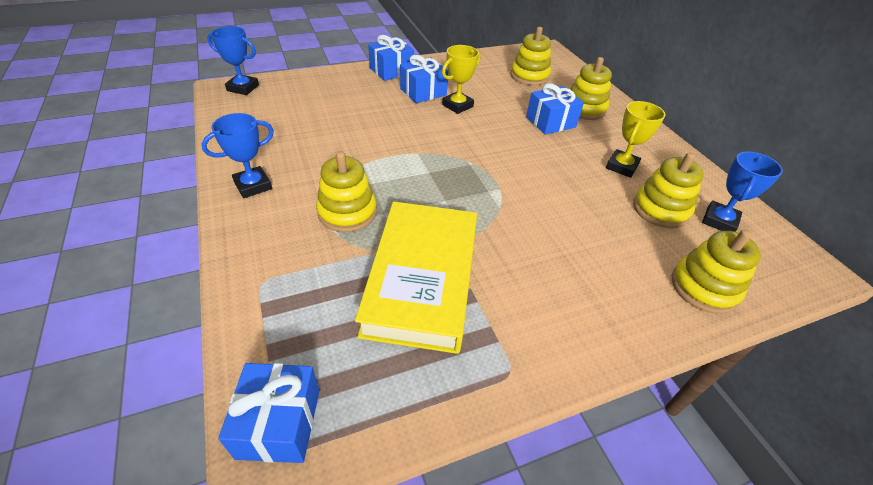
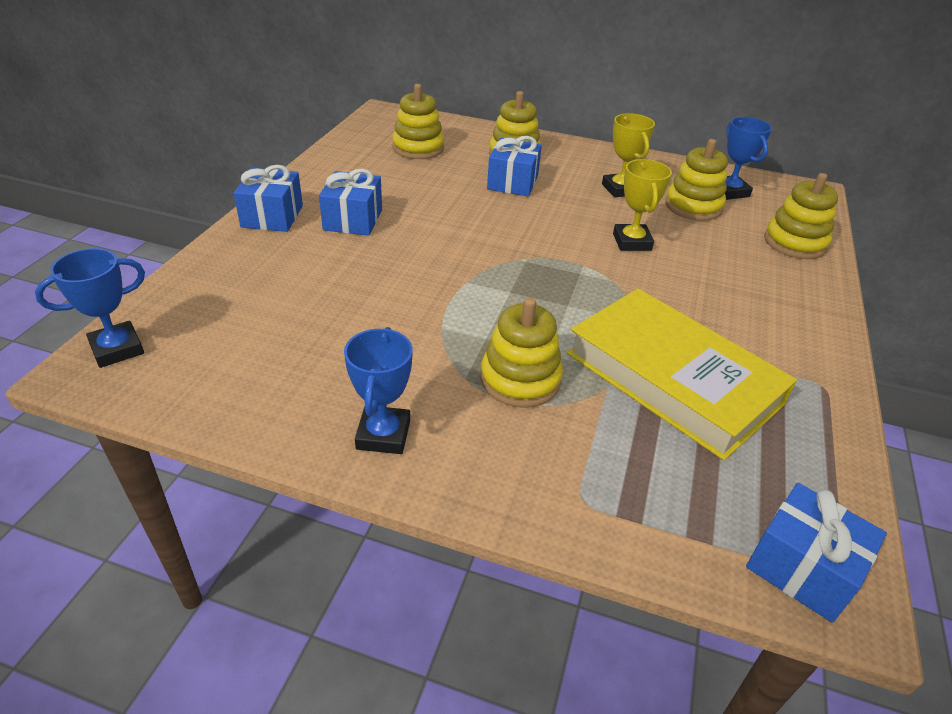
camera: 50 degrees left, 5 degrees down
(457, 106) = (412, 214): yellow trophy -> yellow trophy (632, 242)

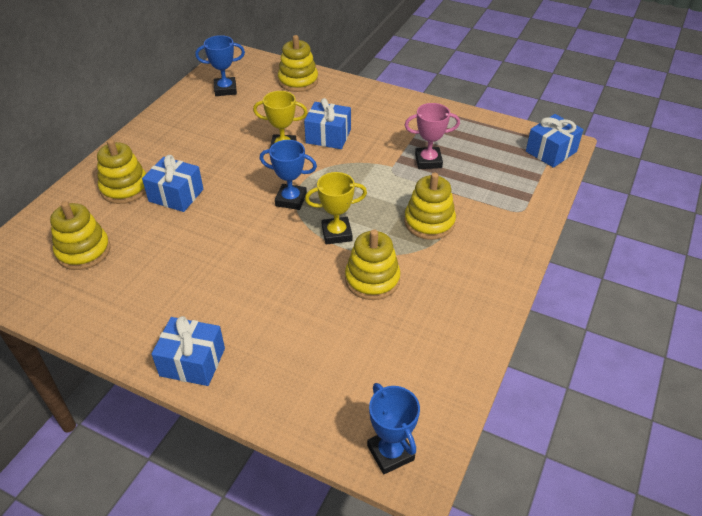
camera: 80 degrees left, 5 degrees up
(353, 220) = (214, 301): blue gift -> blue gift (328, 136)
(383, 434) = (479, 287): blue trophy -> blue trophy (291, 200)
(620, 189) = (206, 139): yellow trophy -> yellow trophy (336, 233)
(672, 378) = (428, 161): yellow book -> pink trophy
(693, 206) = (242, 110): yellow stacking toy -> yellow stacking toy (372, 279)

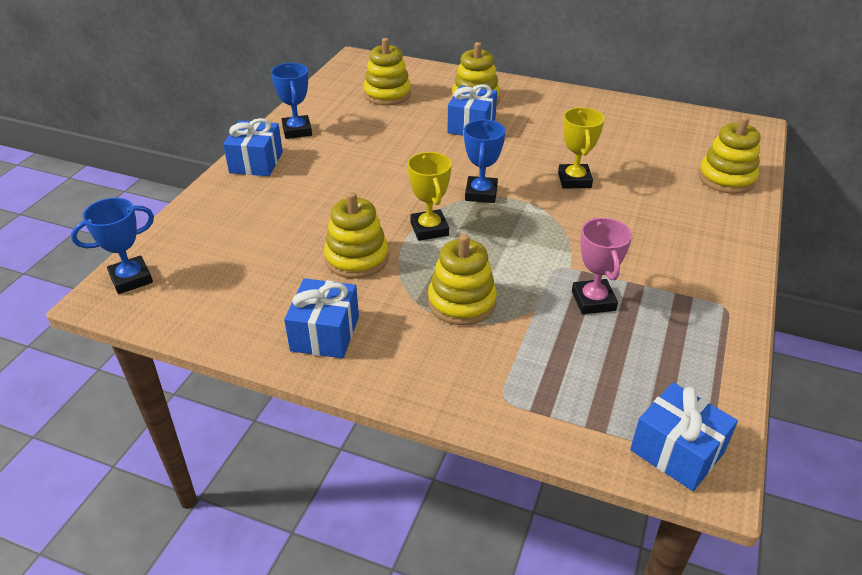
camera: 85 degrees right, 5 degrees down
(225, 89) = (673, 130): blue trophy -> blue trophy (297, 131)
(328, 136) = (613, 211): blue gift -> blue gift (325, 333)

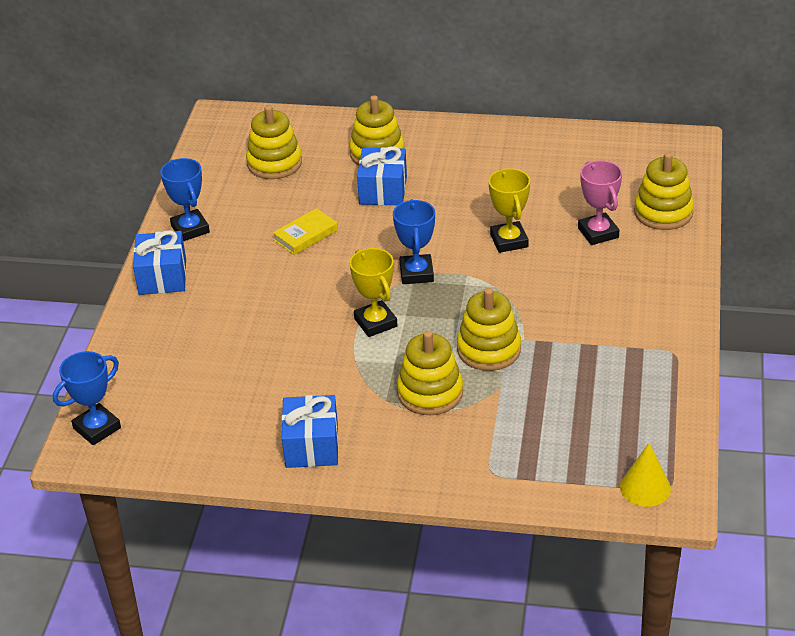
camera: 10 degrees left, 0 degrees up
(357, 258) = (314, 367): yellow stacking toy -> yellow stacking toy (489, 349)
(392, 149) = (306, 235): none -> yellow book
(593, 301) = (552, 369): pink trophy -> pink trophy (598, 233)
(677, 451) = (645, 487): blue gift -> yellow cone

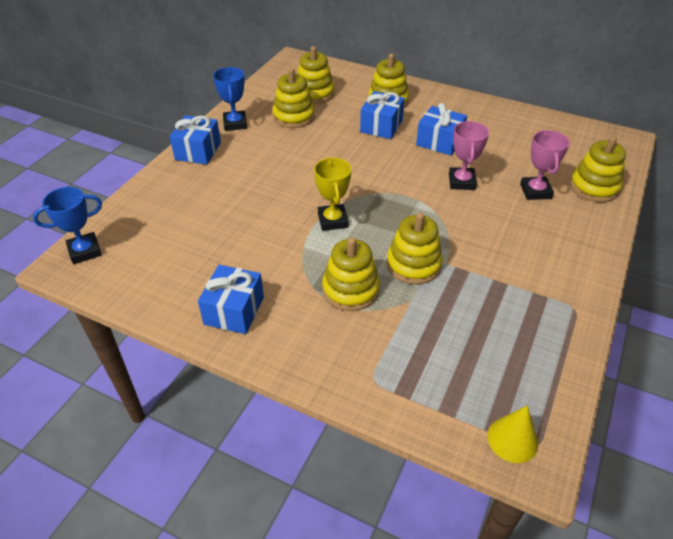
camera: 15 degrees right, 5 degrees up
(263, 202) = (294, 116): none -> yellow stacking toy
(306, 235) = (312, 145): yellow book -> none
(416, 273) = (380, 190): blue trophy -> none
(464, 195) = (439, 142): none -> blue gift
(509, 241) = (461, 182): yellow trophy -> pink trophy

